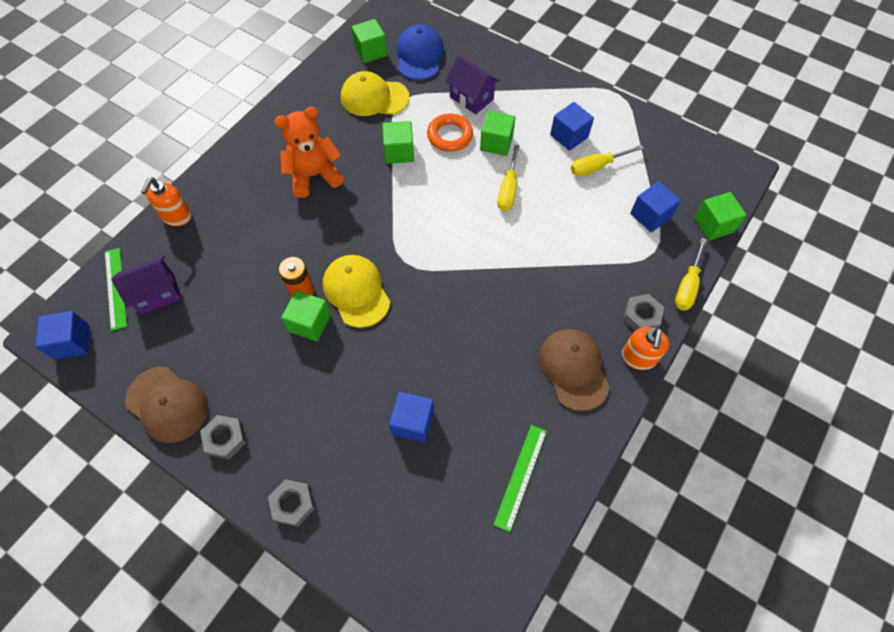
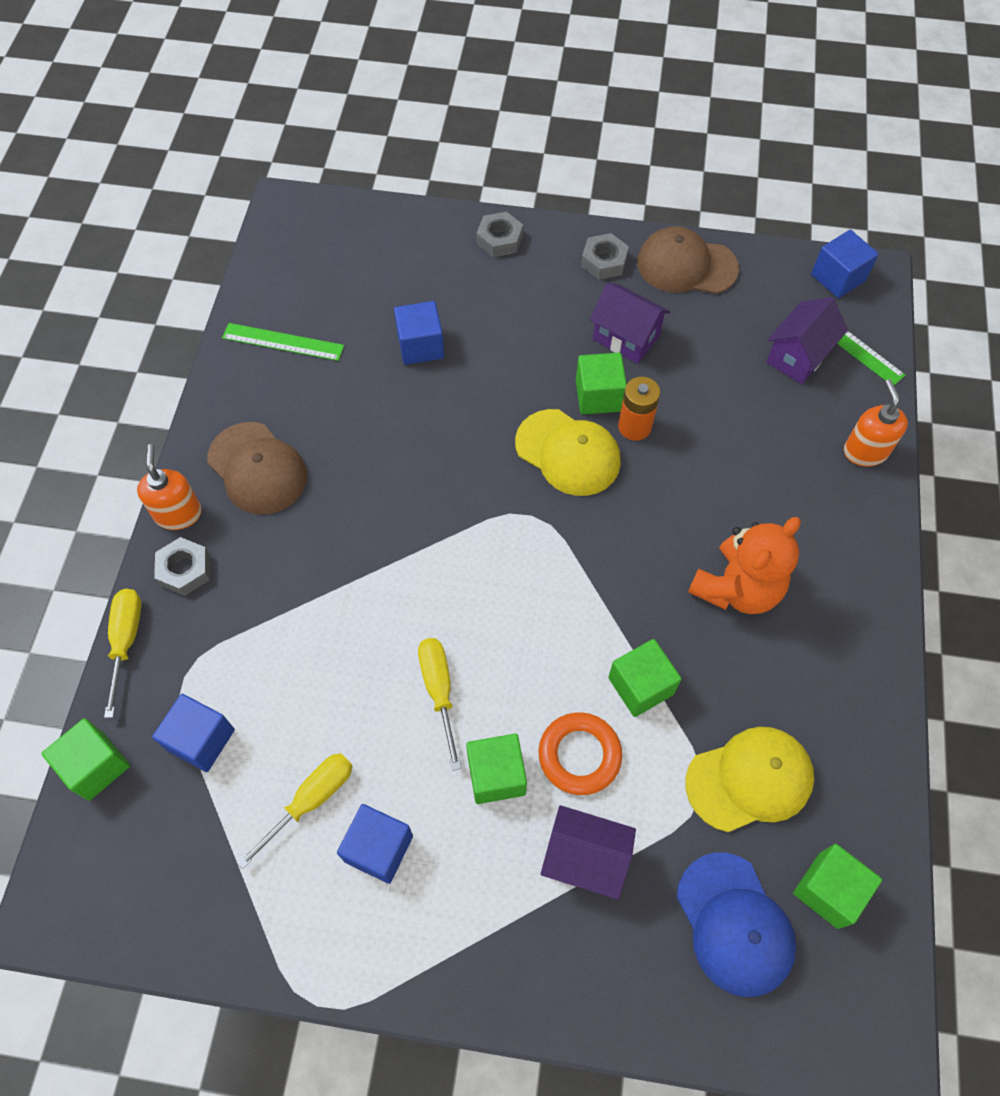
camera: 155 degrees right, 0 degrees up
(259, 360) = (626, 338): none -> purple house
(520, 476) = (283, 342): green ruler -> green ruler turned 75 degrees counterclockwise

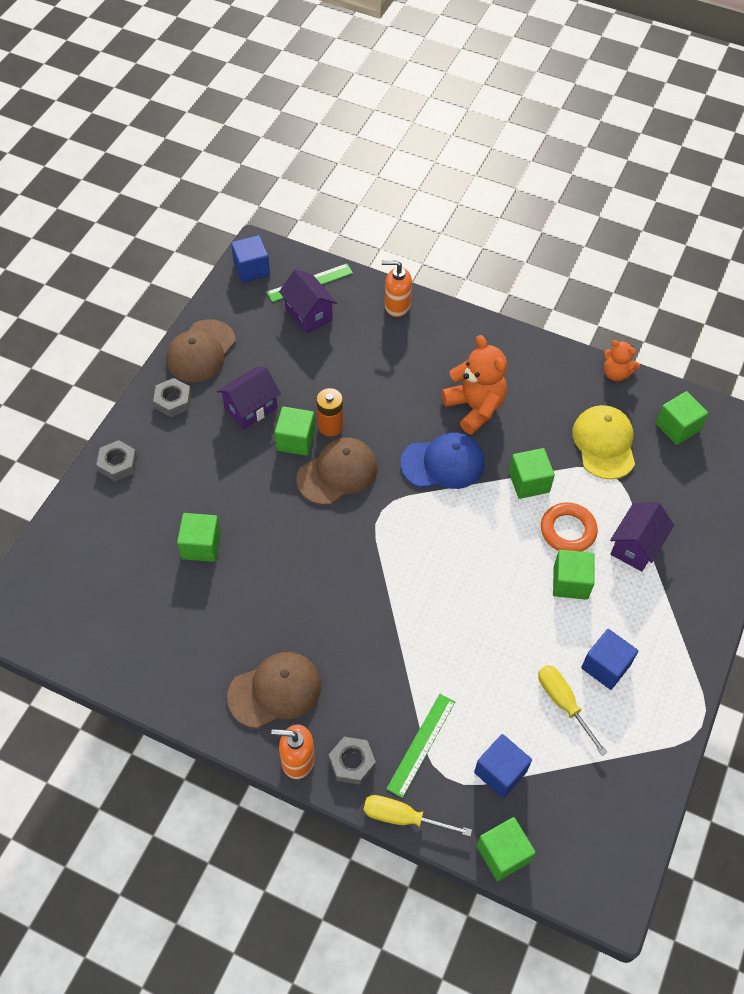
camera: 75 degrees left, 5 degrees down
(283, 342) = (153, 648): green ruler -> green ruler (421, 744)
(420, 346) = (201, 545): blue cube -> green cube
(439, 690) = (501, 602): yellow screwdriver -> none
(568, 453) = (337, 473): yellow cap -> brown cap
(734, 924) = (688, 480): blue cap -> blue cap (443, 463)
(890, 774) = (616, 373): none -> orange teddy bear

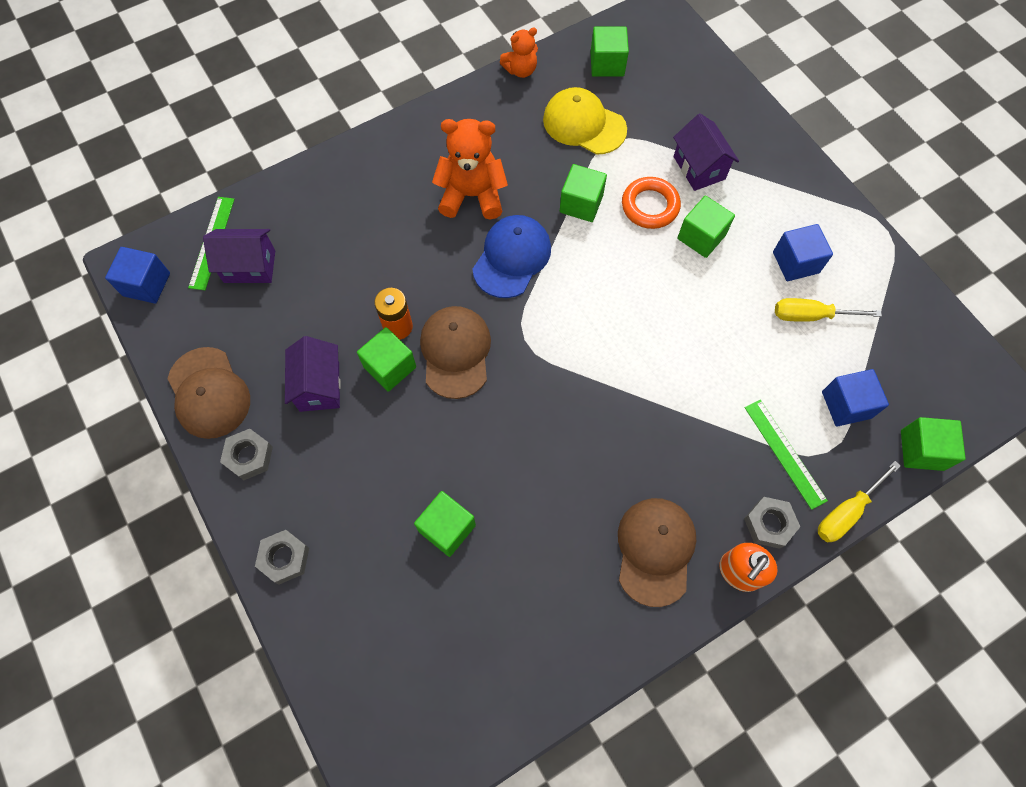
camera: 55 degrees left, 10 degrees up
(397, 305) = (306, 186): orange soap dispenser -> none

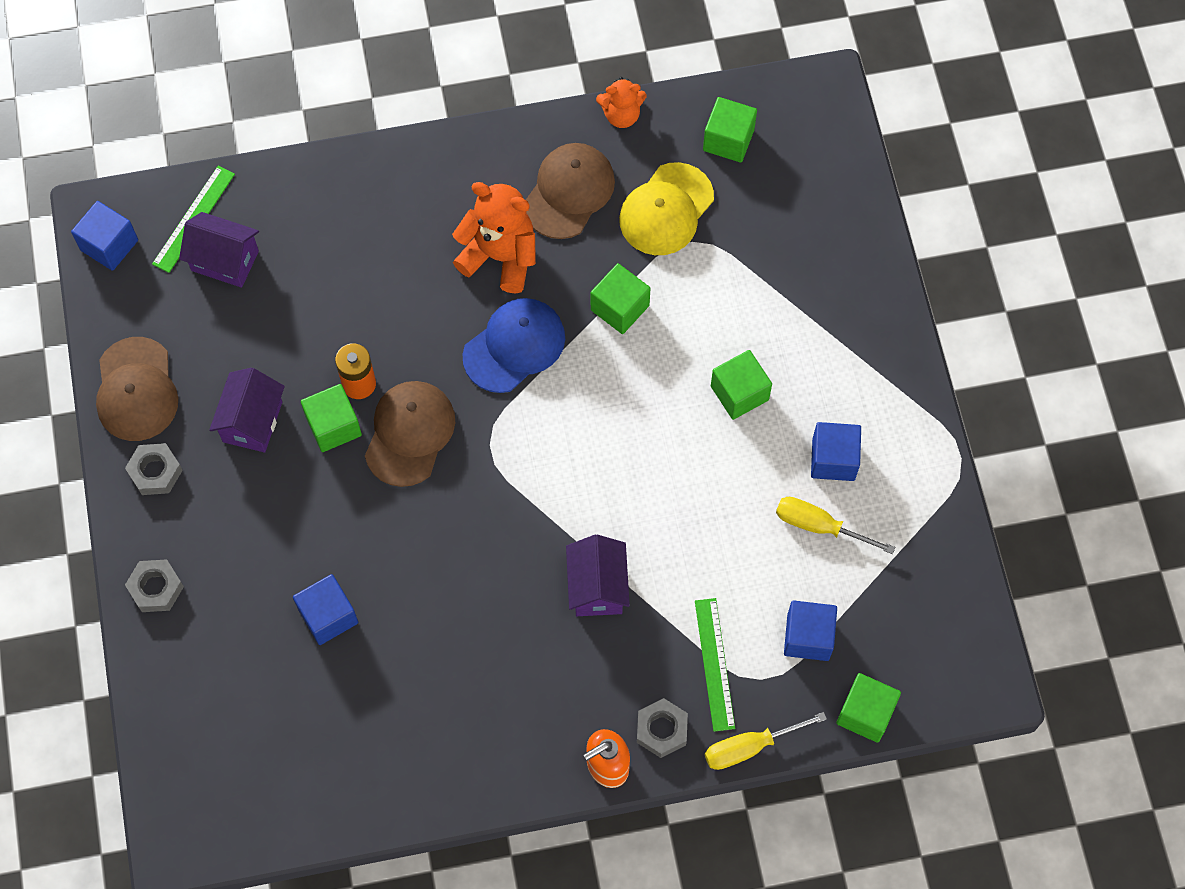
camera: 20 degrees right, 0 degrees up
(447, 528) = (328, 616): green cube -> blue cube
(584, 124) = (666, 210): yellow cap -> yellow cap turned 105 degrees counterclockwise
(650, 206) = (697, 336): orange ring -> none
(655, 550) = (530, 714): brown cap -> brown cap (569, 192)
(699, 168) = (777, 308): purple house -> purple house (597, 587)

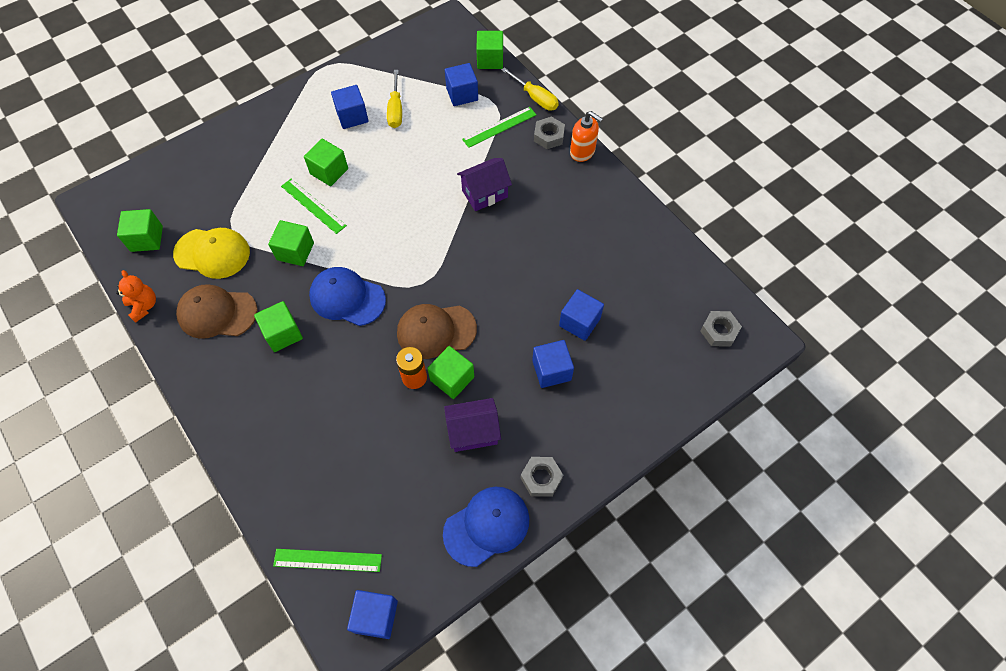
camera: 115 degrees left, 5 degrees down
(136, 390) = (487, 526): brown cap -> blue cap
(156, 588) = (620, 433): grey nut -> grey nut (719, 331)
(225, 261) = (355, 516): purple house -> none
(280, 548) = (551, 370): none -> blue cube
(500, 257) = (283, 333): orange teddy bear -> green cube
(686, 353) = (313, 206): none -> green ruler

